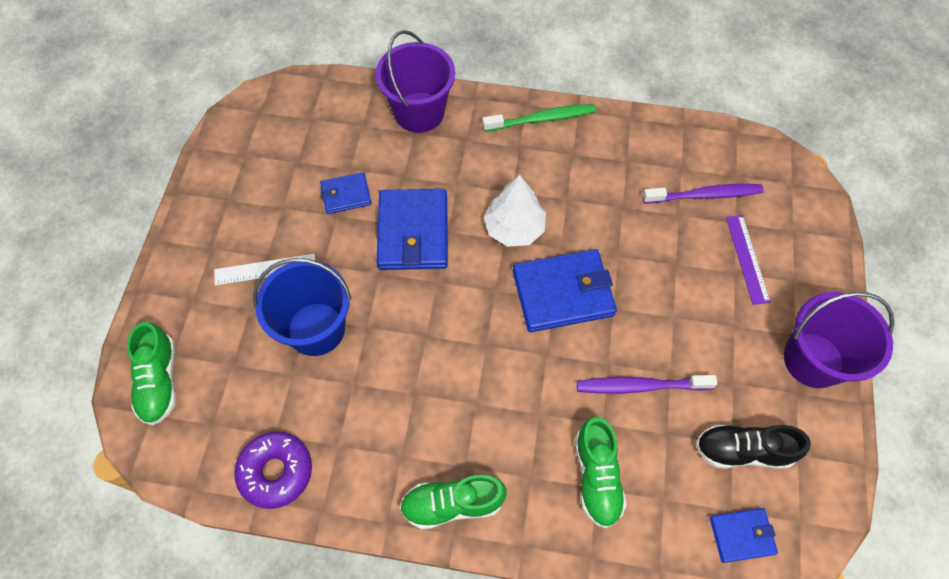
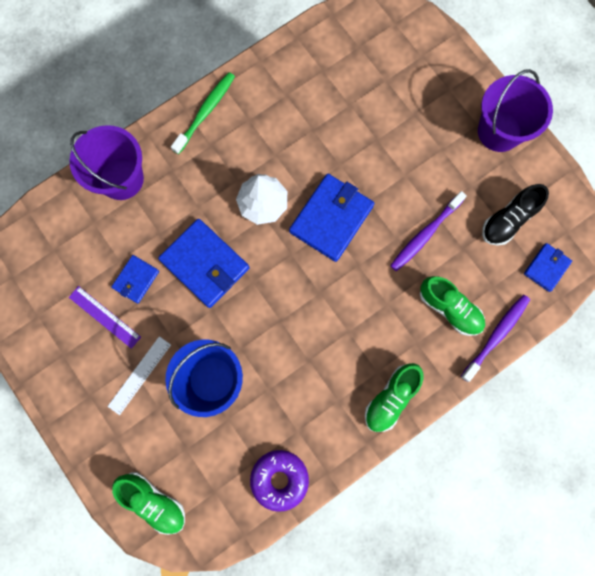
camera: 45 degrees left, 15 degrees up
(704, 195) = (352, 77): purple toothbrush -> purple toothbrush (496, 336)
(747, 259) = (412, 99): purple ruler -> purple ruler (104, 317)

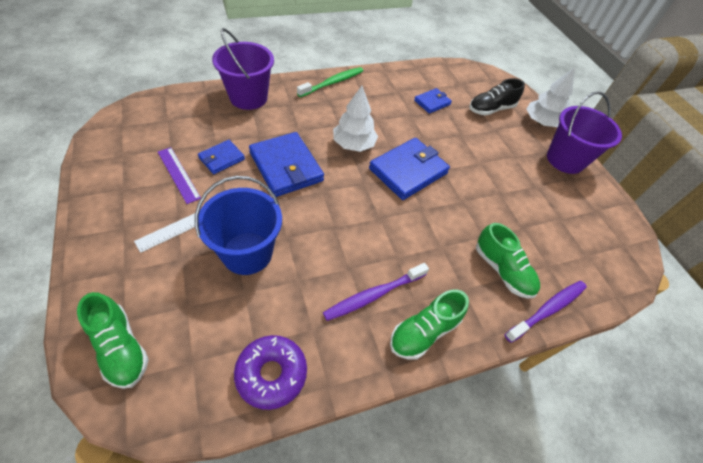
camera: 10 degrees right, 25 degrees down
(425, 234) = (489, 206): purple toothbrush -> purple toothbrush (374, 295)
(466, 78) = (541, 122): none -> white tree
(508, 220) = (568, 220): black shoe -> black shoe (491, 109)
(546, 268) = (603, 267): blue wallet -> blue wallet (432, 102)

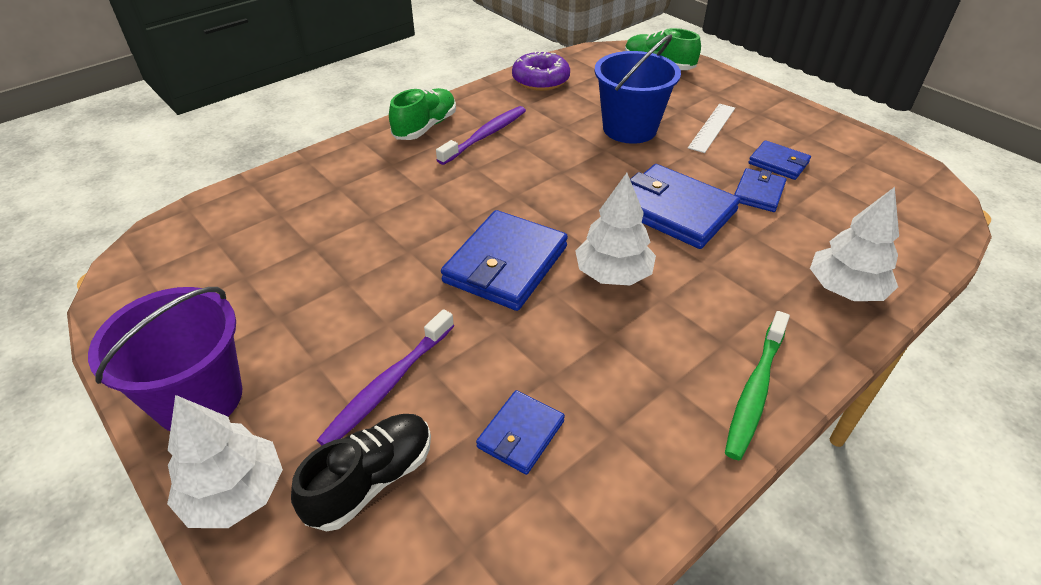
camera: 165 degrees right, 10 degrees down
(178, 174) = (778, 163): purple ruler -> blue wallet
(248, 97) = (845, 289): purple bucket -> white tree
(502, 270) = (343, 191): green shoe -> none
(547, 310) = (289, 174): purple toothbrush -> purple toothbrush (388, 385)

